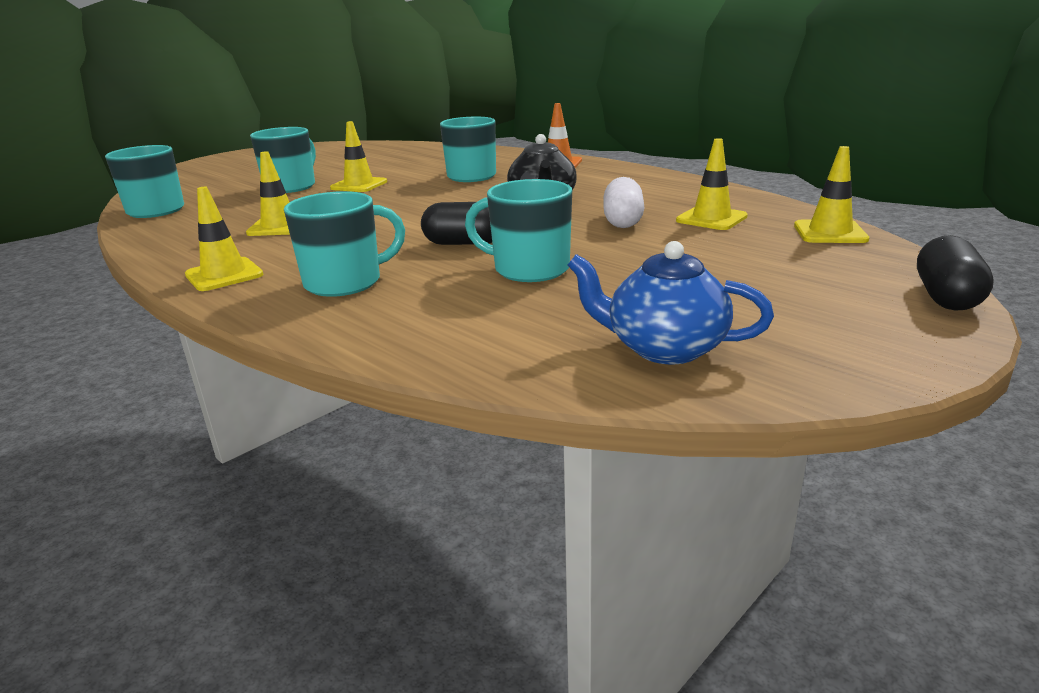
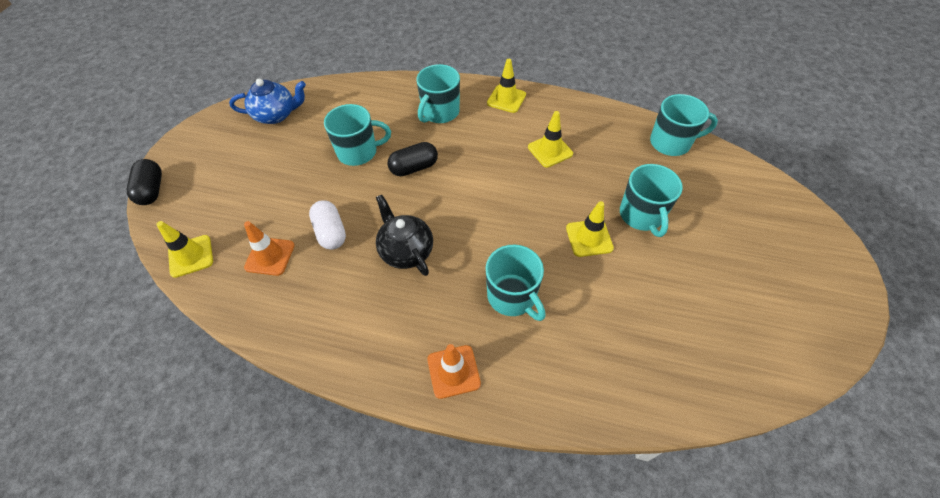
camera: 150 degrees right, 30 degrees up
(711, 219) = (270, 256): yellow traffic cone -> orange traffic cone

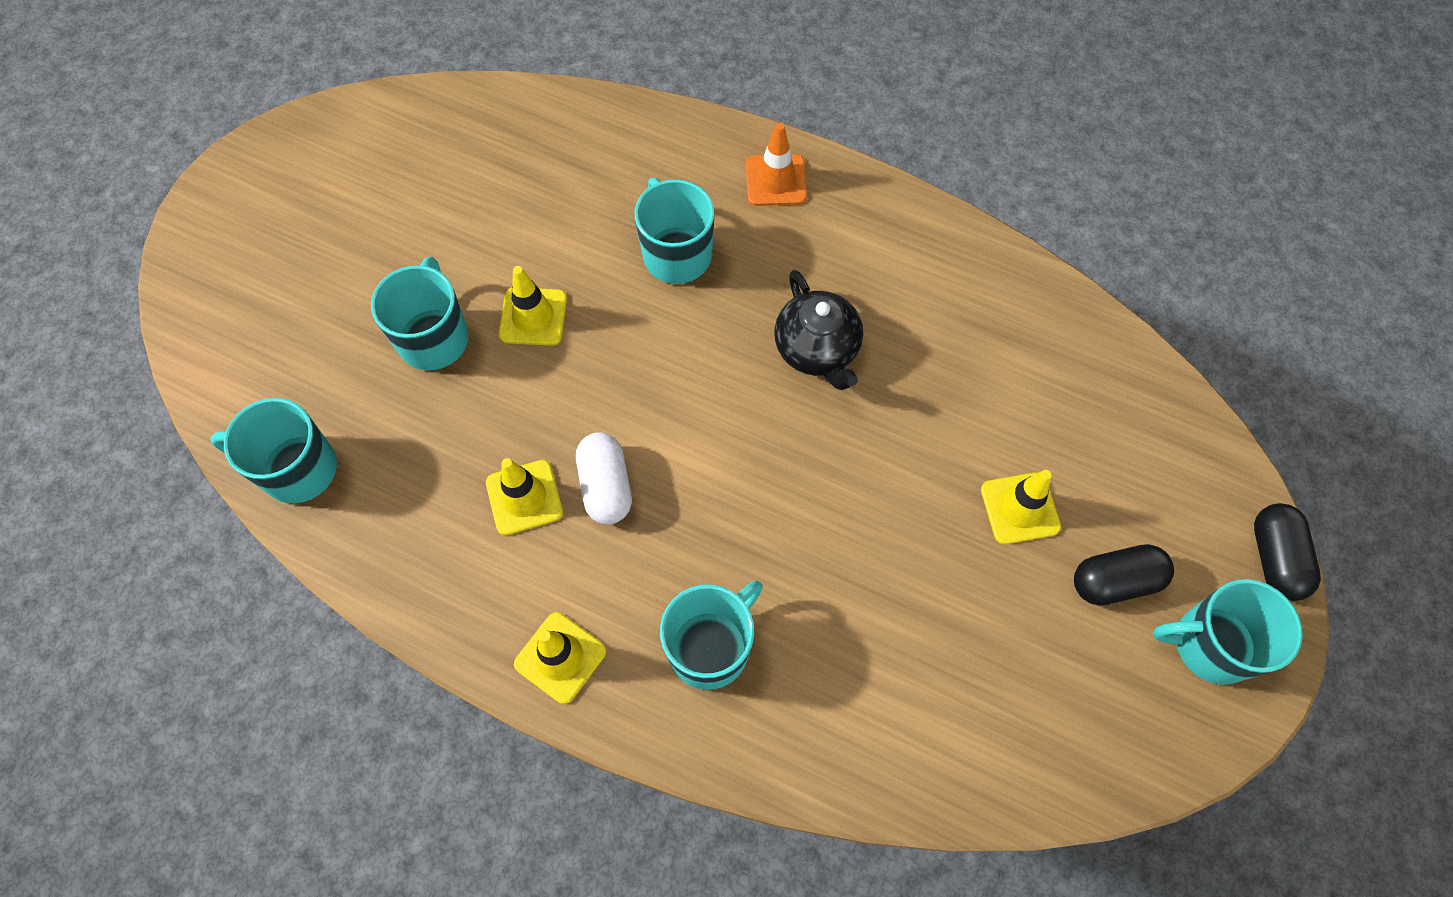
camera: 170 degrees left, 10 degrees up
(191, 256) = (1160, 406): yellow traffic cone -> yellow traffic cone (1020, 508)
(270, 256) = (1031, 381): orange traffic cone -> none
(276, 115) = (1067, 720): blue teapot -> none
(331, 232) = (936, 405): white capsule -> white capsule (606, 486)
(358, 152) = (887, 571): turquoise mug -> turquoise mug (1210, 644)
(414, 168) = (784, 510): black capsule -> black capsule (1115, 581)

